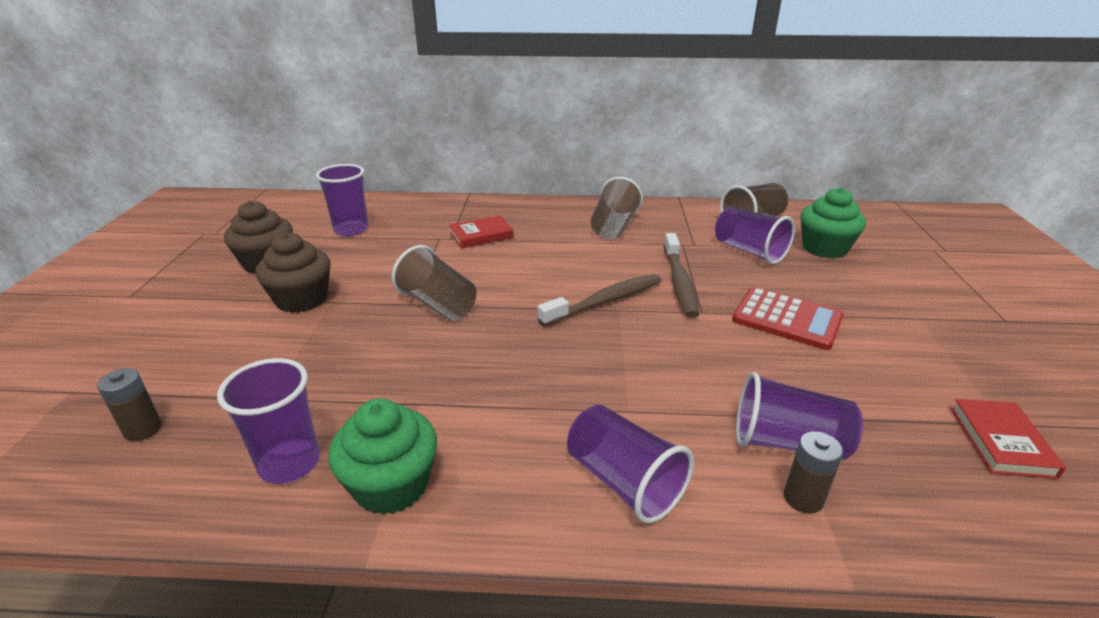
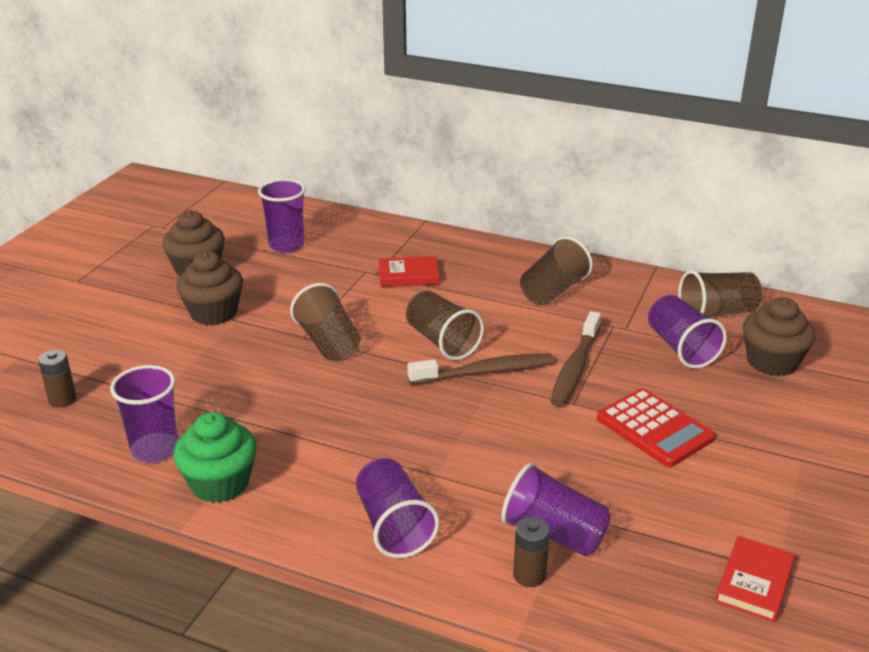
camera: 20 degrees right, 0 degrees up
(547, 283) = (442, 341): none -> brown cup
(824, 248) = (772, 362): green cupcake -> brown cupcake

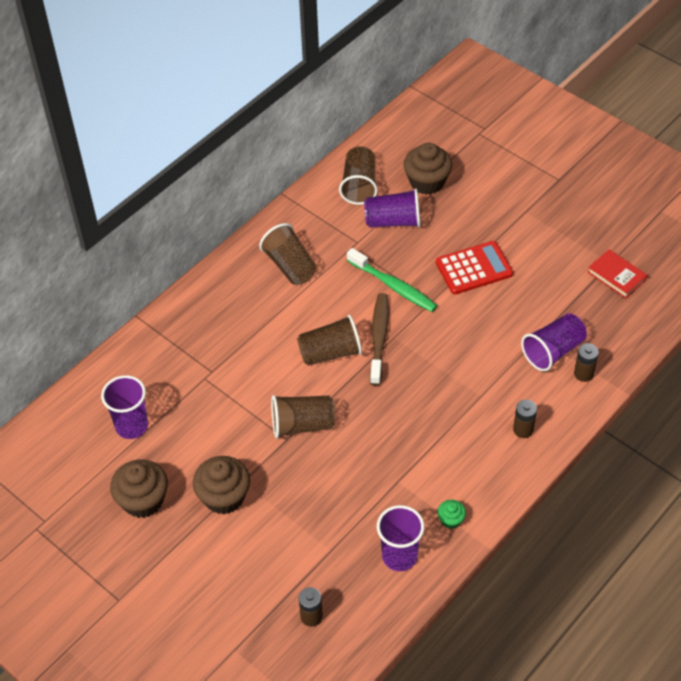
camera: 70 degrees left, 20 degrees up
(220, 483) = (451, 520): green cupcake -> green cupcake, size x0.49
(394, 526) = (523, 430): purple cup -> brown battery
(408, 275) = (225, 350): red book -> none
(575, 368) = (393, 286): brown toothbrush -> green toothbrush

